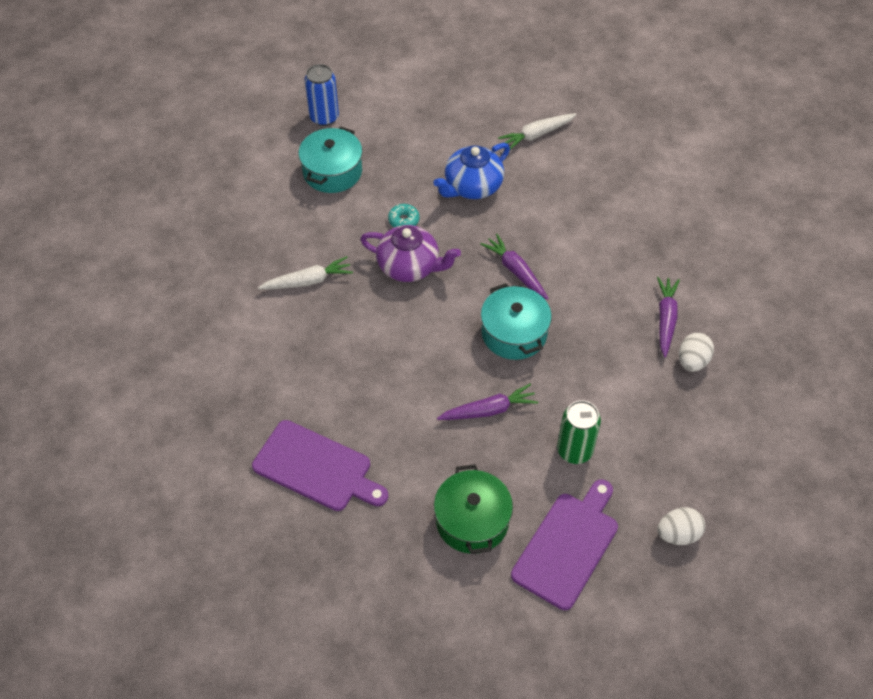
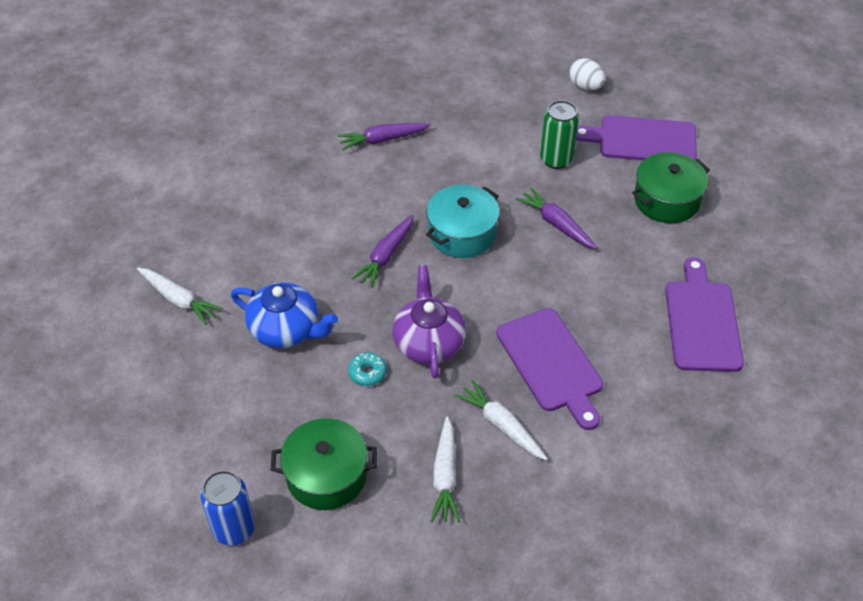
camera: 115 degrees left, 5 degrees down
(289, 233) = (445, 476): none -> white carrot
(332, 172) = (326, 475): turquoise pot -> green pot
(342, 336) = (551, 364): none -> purple cutting board
(692, 361) = (419, 114): white egg -> none

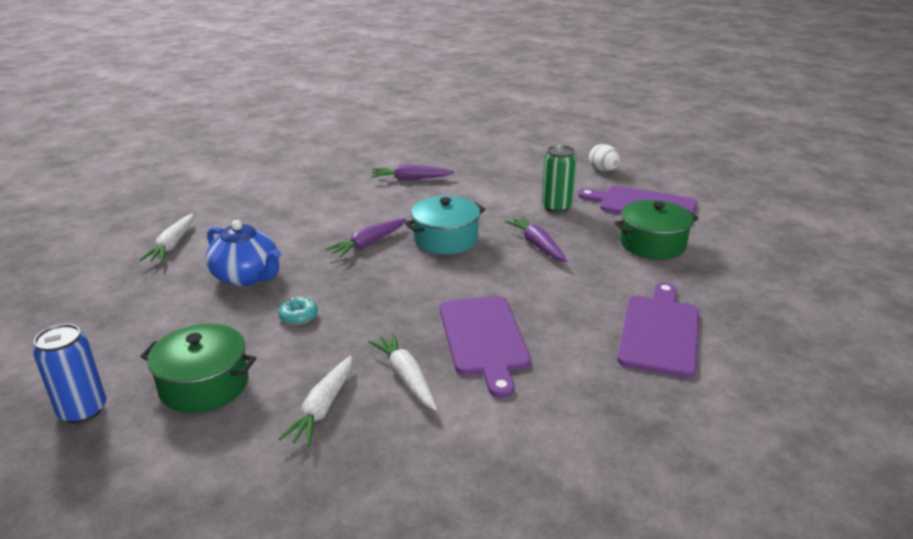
camera: 15 degrees right, 20 degrees down
(179, 300) = (172, 245): white carrot -> white carrot turned 45 degrees clockwise
(428, 342) = (370, 304): purple teapot -> none

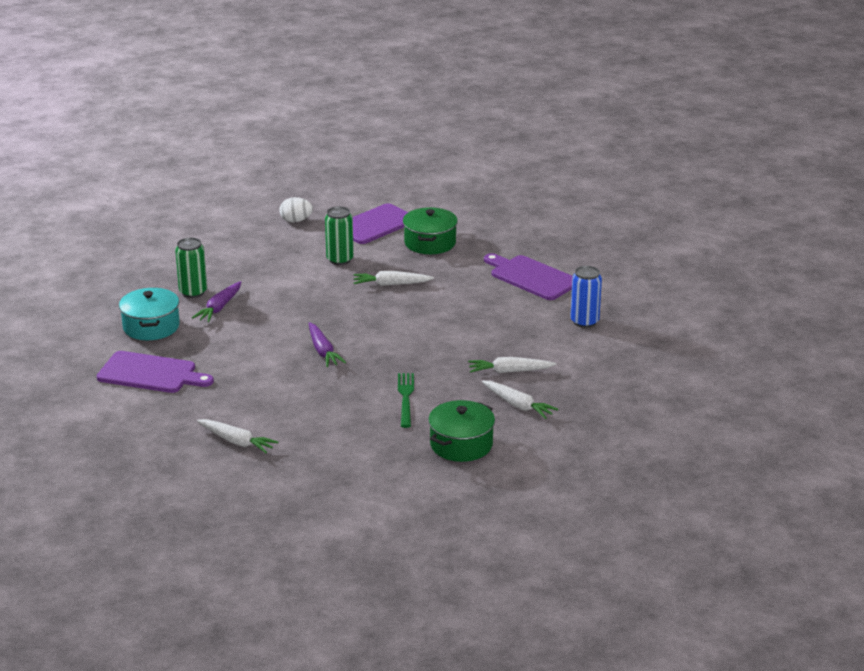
camera: 65 degrees left, 0 degrees up
(83, 410) = (454, 493): blue can -> blue can (584, 321)
(247, 276) = (327, 412): blue teapot -> none
(298, 316) = (405, 398): turquoise donut -> green fork
(427, 163) = (193, 292): none -> green can
(445, 239) = (347, 317): turquoise pot -> turquoise pot (151, 326)
(483, 339) = (490, 336): purple cutting board -> purple cutting board (150, 374)
(537, 245) = (391, 284): purple carrot -> white carrot

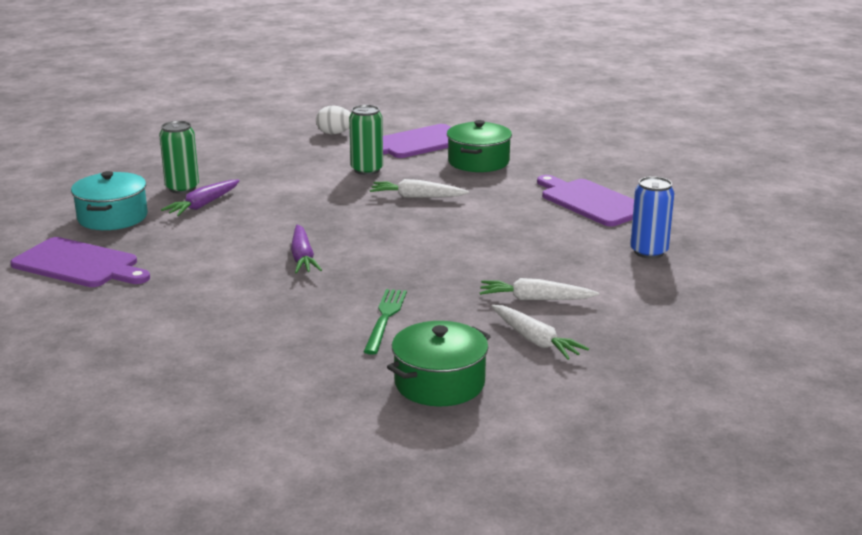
camera: 10 degrees right, 5 degrees down
(236, 441) = (136, 351): white carrot -> none

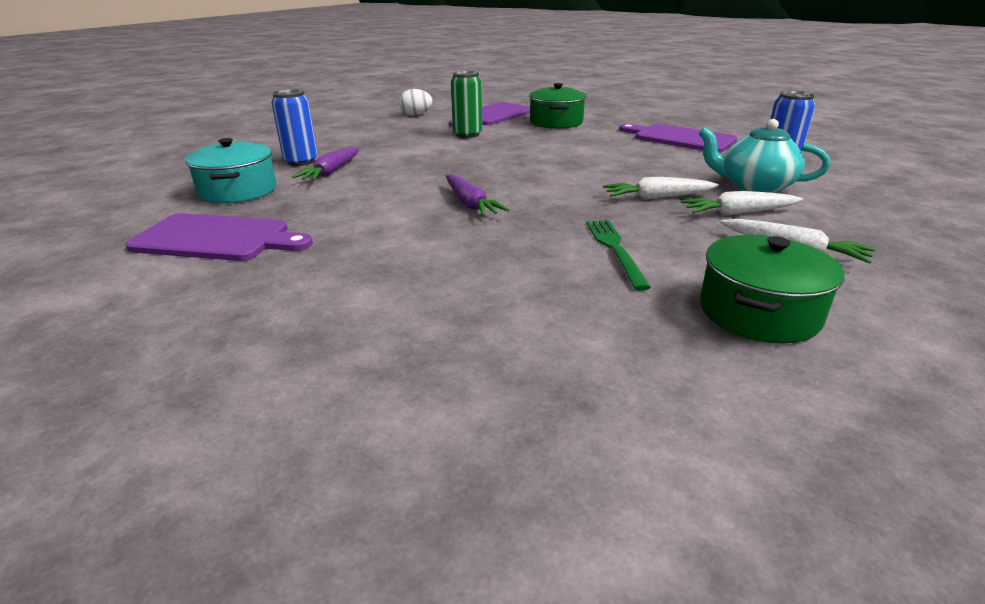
camera: 15 degrees left, 5 degrees up
(182, 188) = (301, 161): green can -> blue can
(417, 197) = (531, 148): white carrot -> white carrot (657, 197)
(589, 273) = (754, 186): none -> turquoise teapot

